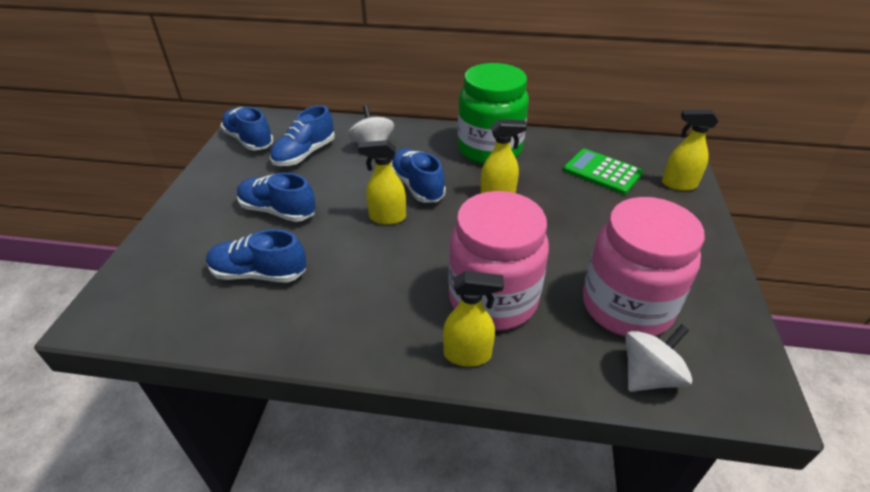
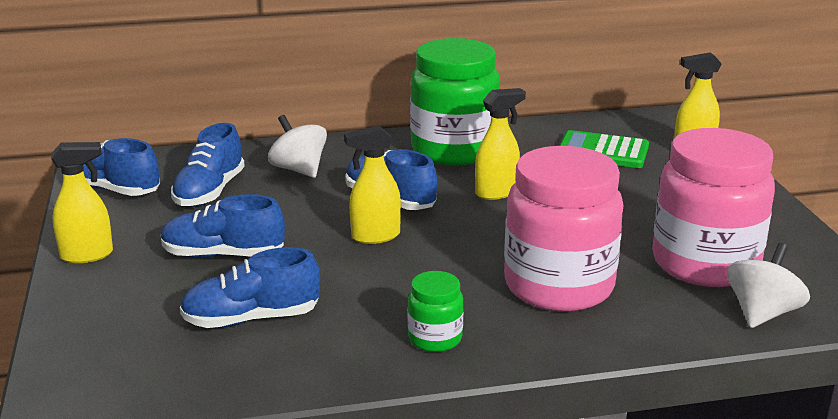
camera: 20 degrees left, 15 degrees down
(370, 328) = (435, 338): none -> green jar
(468, 355) = (565, 337): yellow spray bottle -> yellow spray bottle (87, 255)

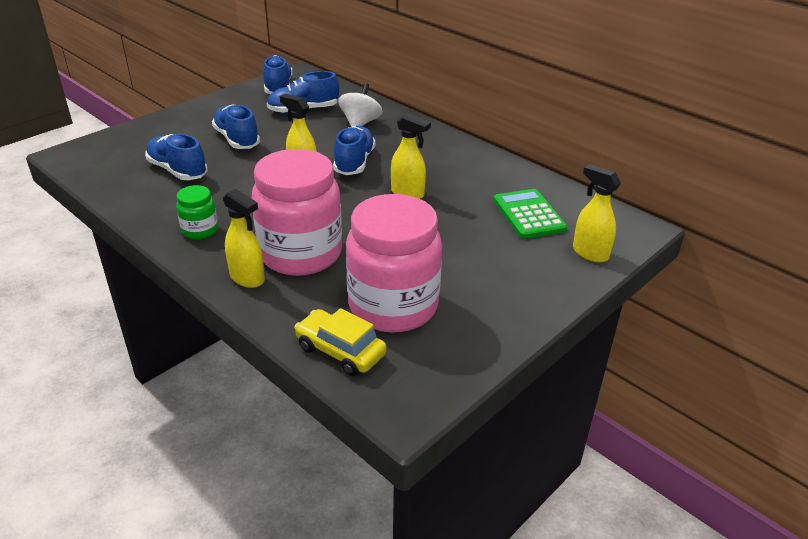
camera: 55 degrees right, 10 degrees up
(87, 255) = (204, 108): yellow spray bottle -> yellow spray bottle (247, 278)
(454, 150) = (452, 160): green jar -> none
(762, 313) = (340, 351): white spinning top -> yellow car

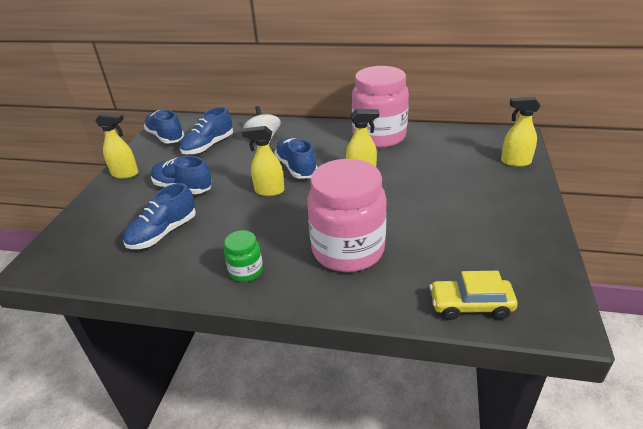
camera: 30 degrees left, 0 degrees up
(178, 170) = (163, 233): blue shoe -> blue shoe turned 60 degrees counterclockwise
(247, 278) = (334, 289): yellow spray bottle -> yellow spray bottle (125, 174)
(393, 306) = (458, 254): pink jar -> pink jar (379, 137)
(528, 214) = (451, 154): green calculator -> none

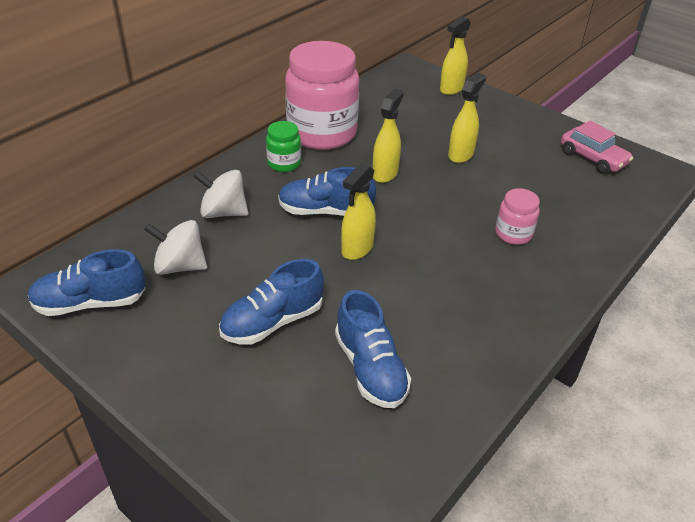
camera: 65 degrees left, 5 degrees up
(125, 174) = (162, 377): yellow spray bottle -> yellow spray bottle (461, 155)
(208, 146) = (180, 266): blue shoe -> white spinning top
(246, 271) = (501, 315): green jar -> green jar (284, 163)
(348, 250) = (513, 234): pink jar -> pink jar, size x0.46
(470, 305) = (628, 201): yellow car -> none
(515, 265) = (593, 158): none -> pink car

